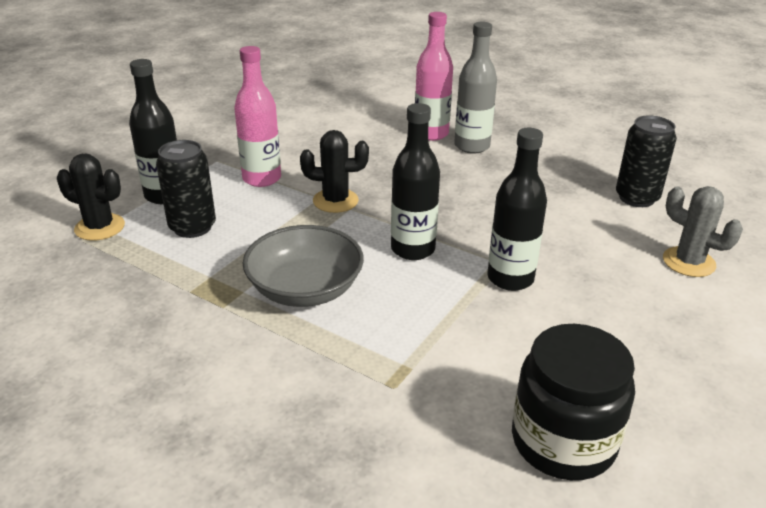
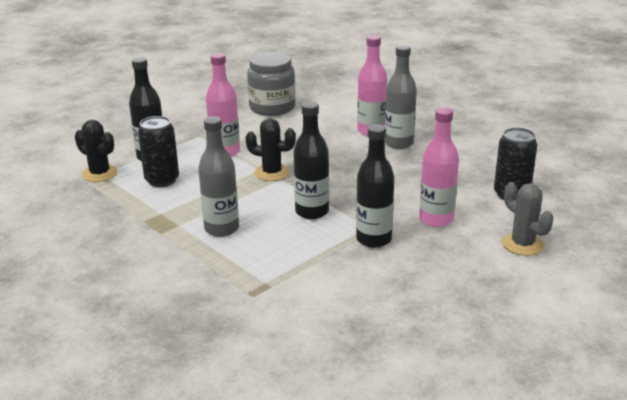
camera: 15 degrees right, 5 degrees down
(295, 114) = (272, 107): none -> grey jar
(305, 289) = (221, 229): grey bowl -> grey bottle
(563, 441) = (350, 343): black jar -> none
(570, 241) = (436, 219): none -> pink bottle

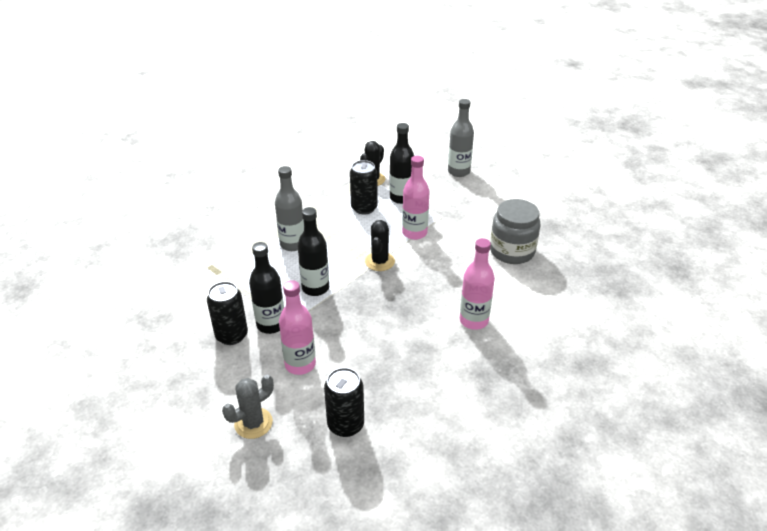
camera: 85 degrees right, 10 degrees up
(392, 266) = (231, 335): none -> black can
(399, 143) = (449, 341): grey bottle -> grey bottle (458, 172)

